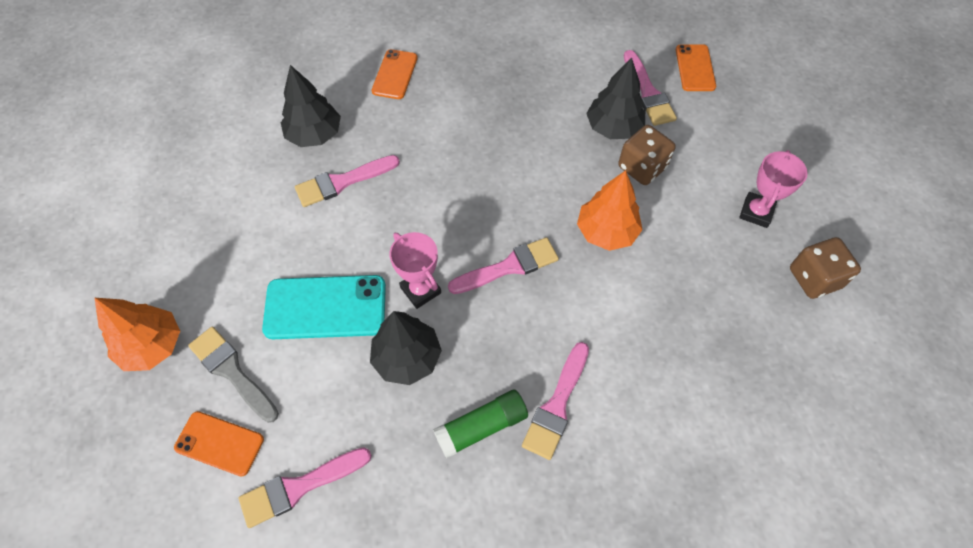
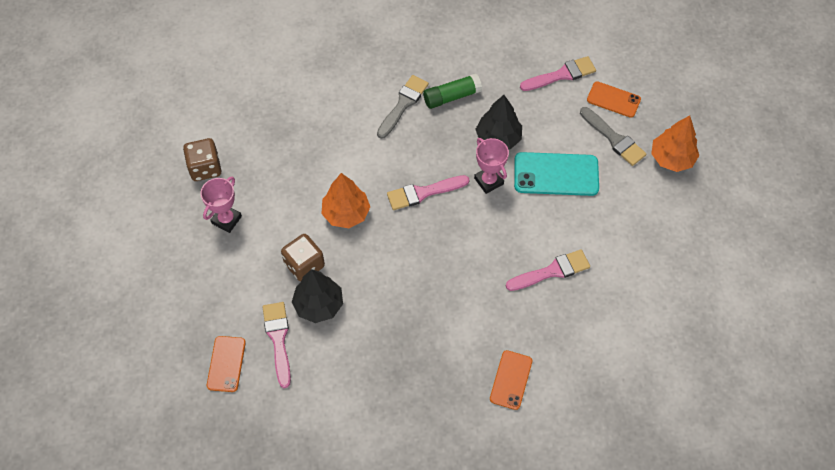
camera: 175 degrees left, 0 degrees up
(314, 134) = (580, 319): black tree -> none
(557, 405) = (403, 104): pink brush -> grey brush

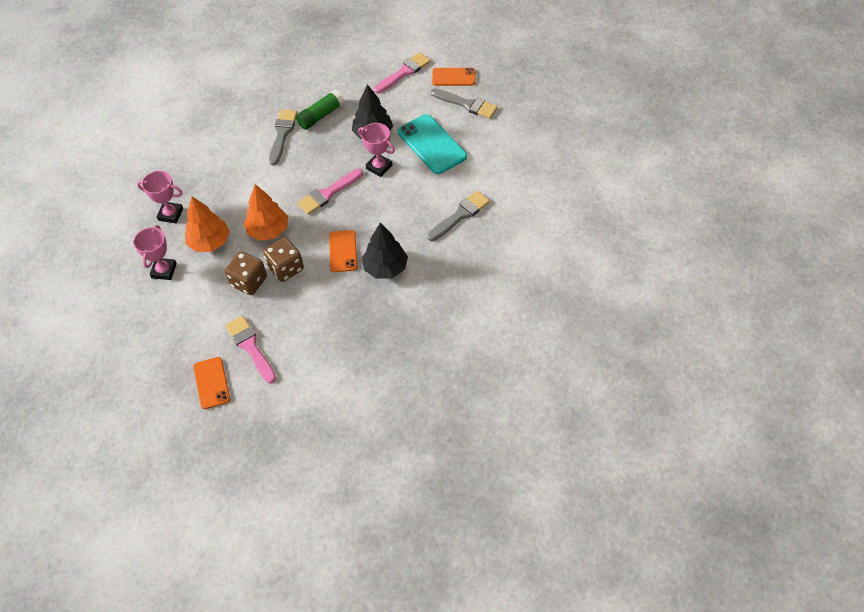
camera: 20 degrees left, 5 degrees down
(205, 168) = (127, 237): brown dice -> brown dice (286, 268)
(256, 157) = (170, 214): none -> pink trophy
(319, 305) = (275, 308): black tree -> black tree (385, 268)
(510, 380) = (463, 306): orange phone -> orange phone (343, 251)
(552, 271) = (460, 215): pink brush -> grey brush
(556, 174) = (432, 144): turquoise phone -> turquoise phone turned 75 degrees clockwise
(671, 158) = (518, 103): orange tree -> orange tree (209, 242)

